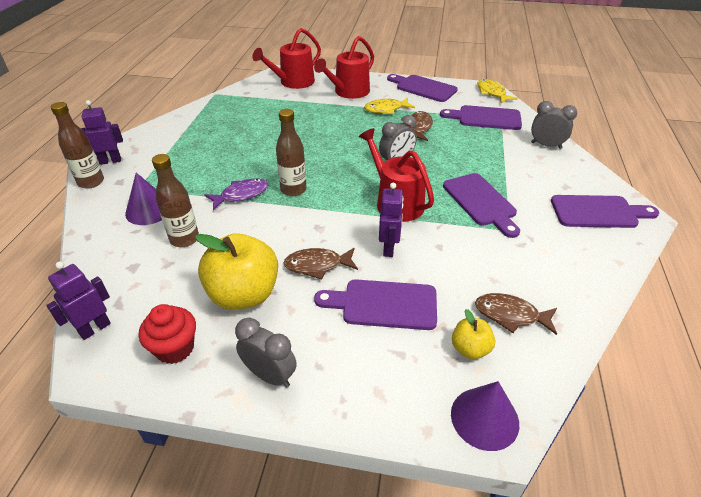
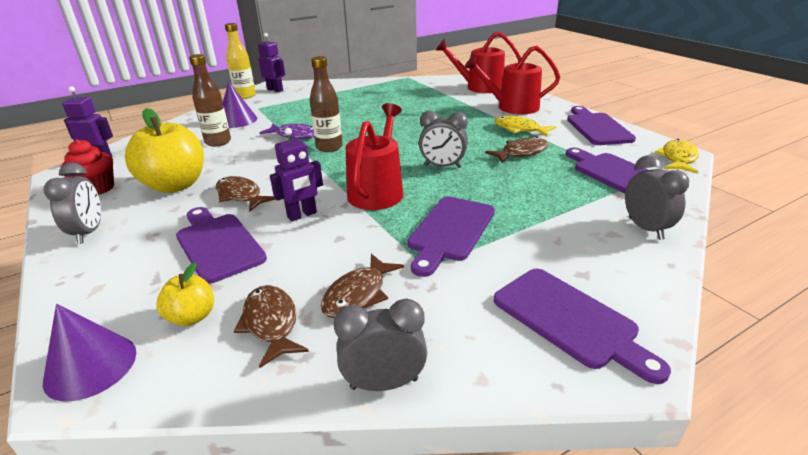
camera: 50 degrees right, 10 degrees down
(91, 182) = (245, 96): brown bottle -> yellow bottle
(513, 267) = (358, 294): none -> brown fish
(599, 294) = (384, 383): none -> grey clock

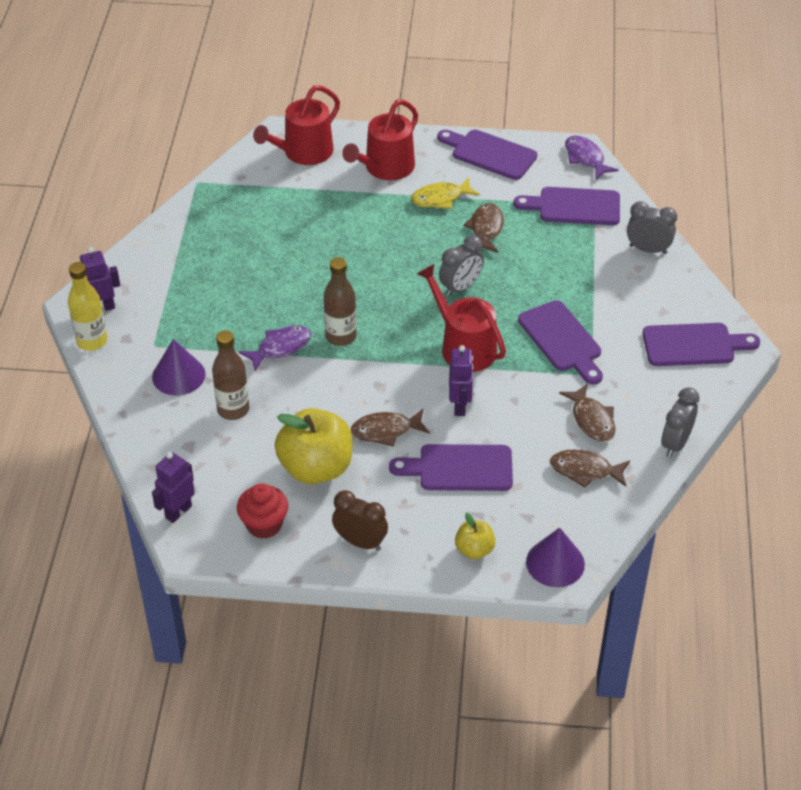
camera: 55 degrees left, 15 degrees up
(89, 232) = (360, 542): grey clock -> brown clock
(192, 317) = (544, 505): yellow apple -> yellow apple (474, 549)
(678, 158) = (585, 158): yellow fish -> purple fish

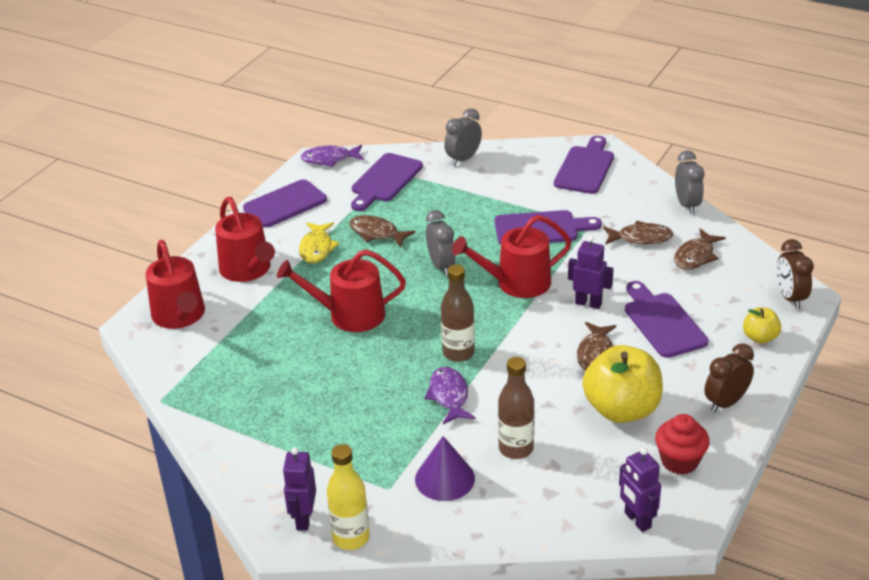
camera: 65 degrees left, 10 degrees down
(357, 251) = (350, 315): none -> red watering can
(459, 468) = (662, 322): purple cutting board -> purple cutting board turned 135 degrees clockwise
(555, 563) = (790, 298): purple cone -> brown clock
(675, 443) = (687, 205): grey clock -> grey clock turned 150 degrees counterclockwise

